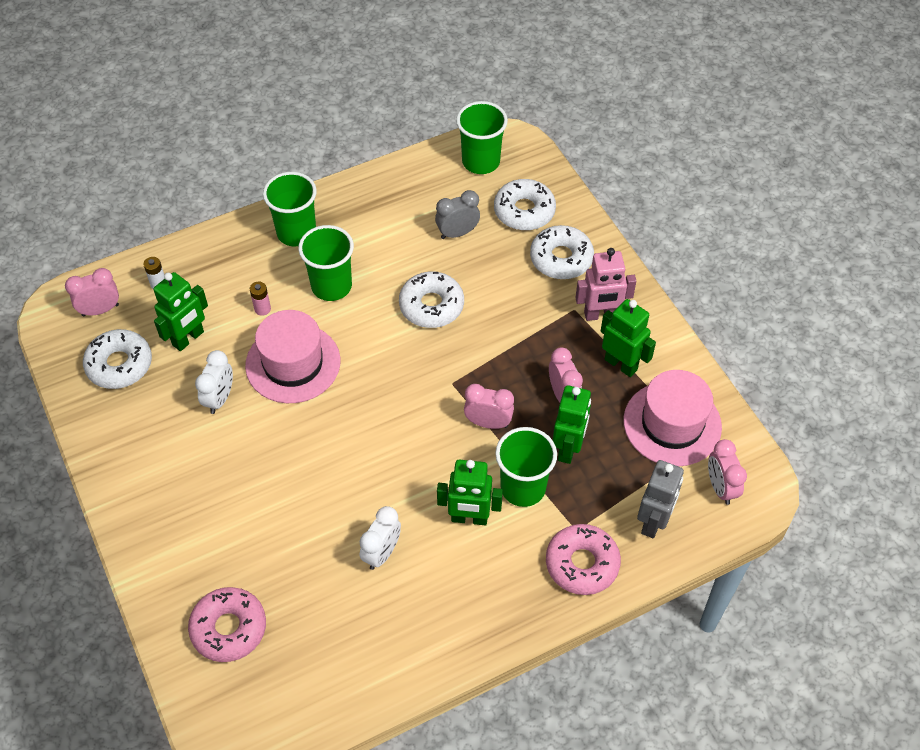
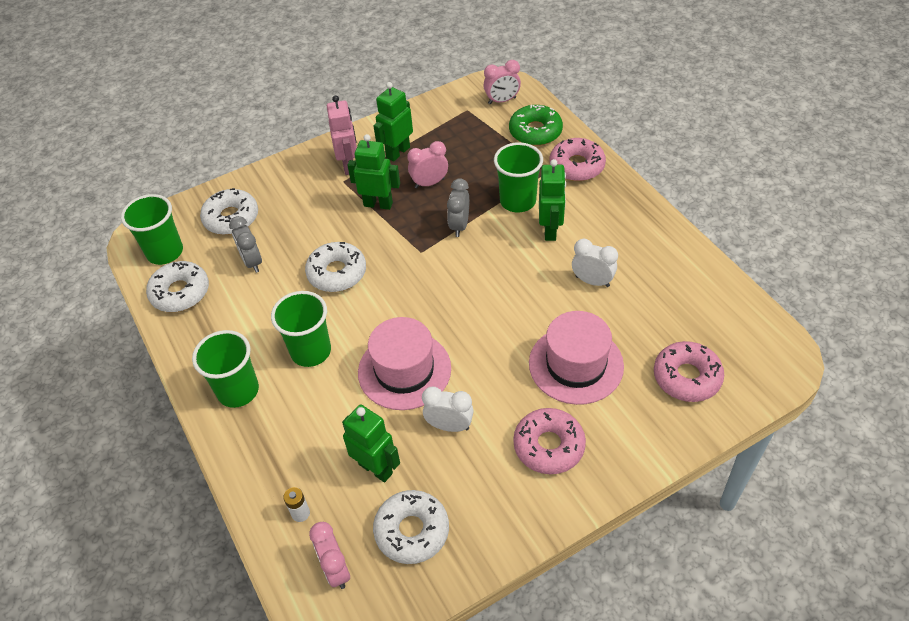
camera: 90 degrees left, 5 degrees down
(177, 482) = (549, 446): none -> pink donut
(262, 309) = (338, 406): pink battery -> none
(488, 423) = (459, 225): pink clock -> grey clock
(561, 258) = (288, 191): white donut -> white donut (180, 292)
(568, 448) = (478, 178): green robot -> green robot (378, 204)
(653, 522) = (535, 132): grey robot -> green donut
(672, 424) = (451, 124): pink hat -> pink hat (576, 364)

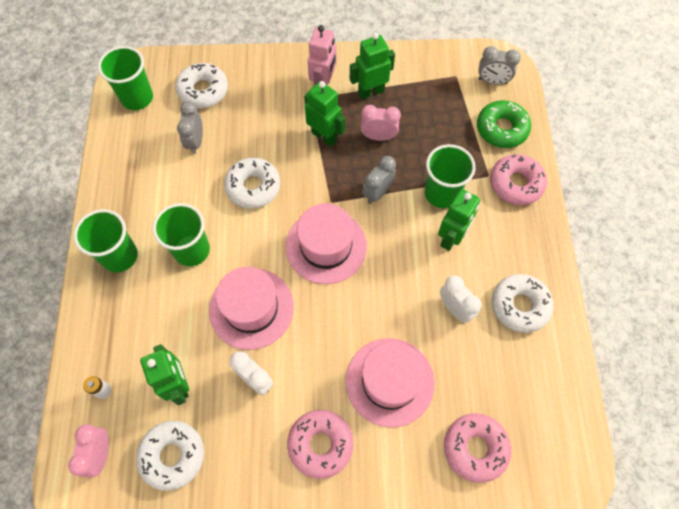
camera: 25 degrees right, 15 degrees up
(180, 292) = (128, 142): white donut -> white donut (519, 306)
(441, 288) = (326, 246): none -> pink hat
(502, 101) = (492, 81): pink clock -> grey clock

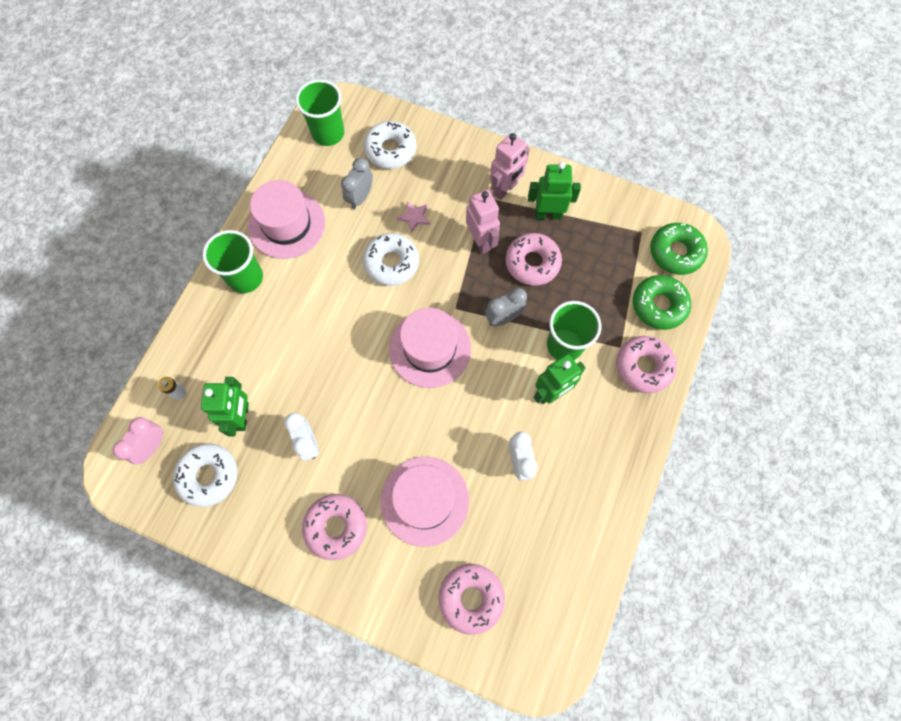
camera: 25 degrees right, 5 degrees up
(192, 250) = (309, 299): green cup -> none
(251, 308) = (335, 376): pink hat -> pink hat (287, 224)
(254, 139) = (414, 217): none -> pink star
(324, 136) = (481, 241): green robot -> pink robot
(378, 137) = (532, 263): pink clock -> pink donut
(492, 81) = (675, 252): grey clock -> green donut
(519, 306) = (583, 487): white donut -> none

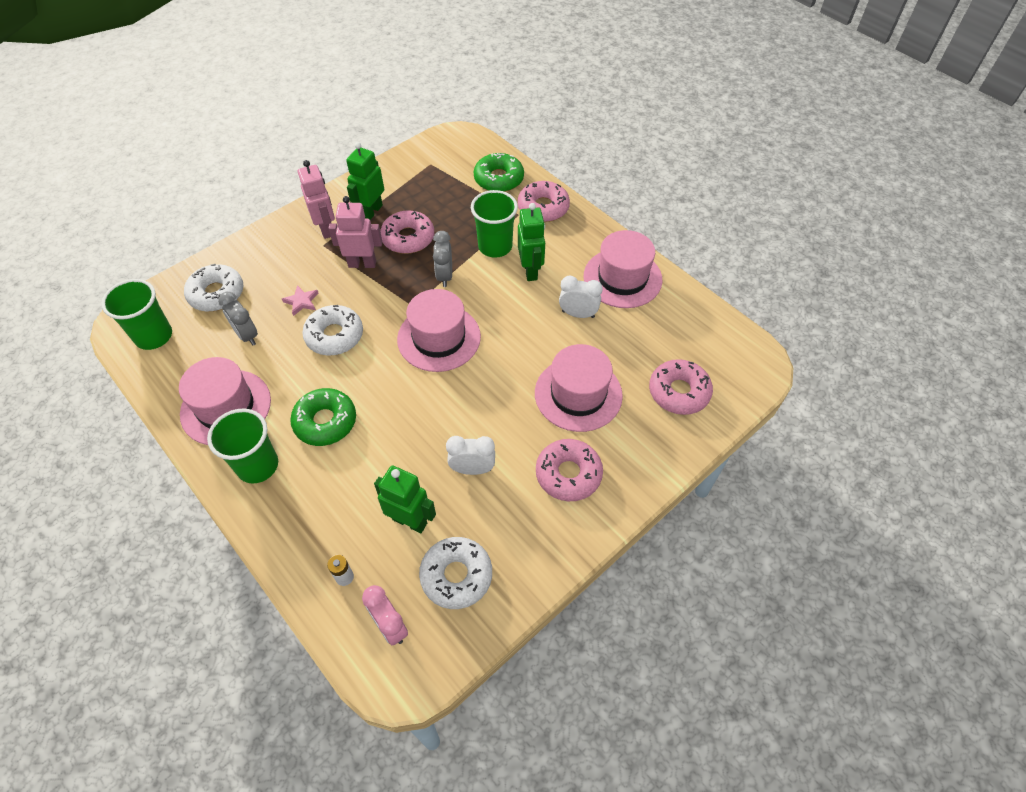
camera: 65 degrees left, 15 degrees down
(589, 486) = (622, 278): none -> pink hat
(675, 252) = (462, 152): green donut -> green donut (325, 422)

